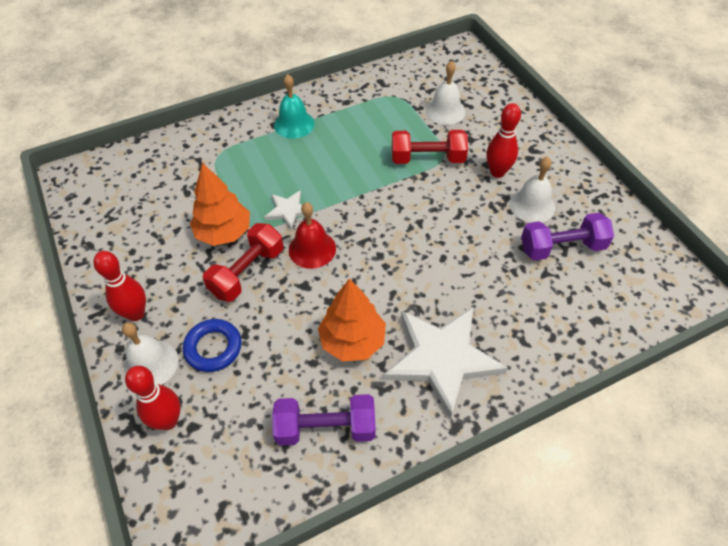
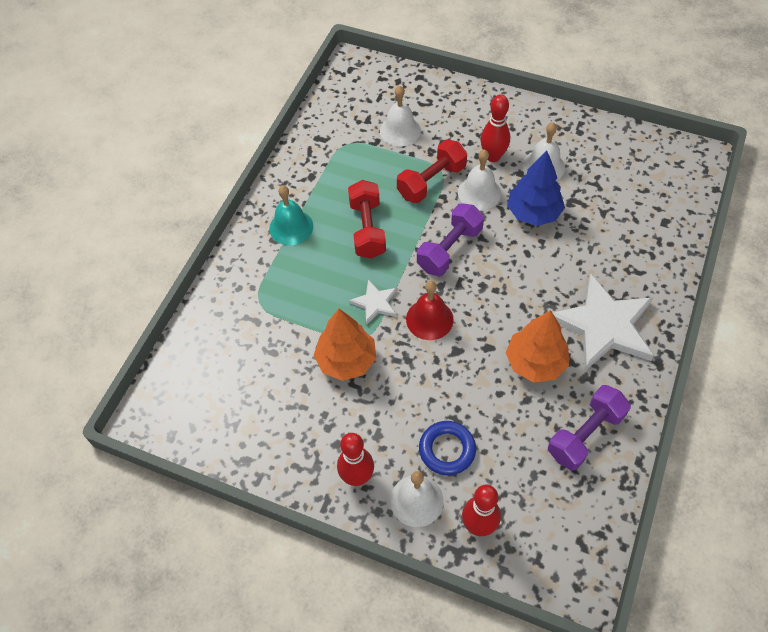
camera: 40 degrees left, 5 degrees up
(247, 272) = (403, 375): red dumbbell -> red dumbbell (367, 229)
(455, 190) = (479, 193): none -> white bell
(483, 233) = (533, 213): none -> blue tree
(562, 247) = (594, 185): purple dumbbell -> purple dumbbell (449, 249)

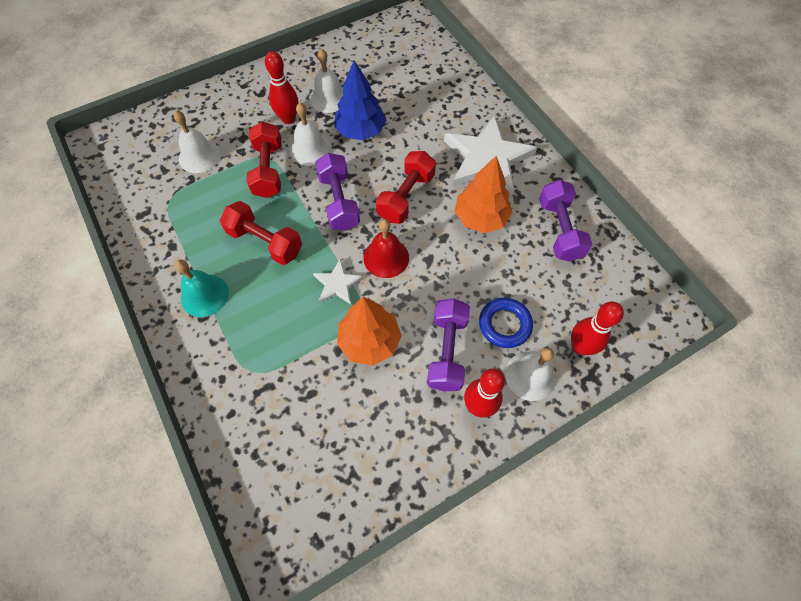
camera: 55 degrees left, 5 degrees up
(385, 421) = (447, 351): none -> purple dumbbell
(501, 292) = (406, 197): none -> red dumbbell

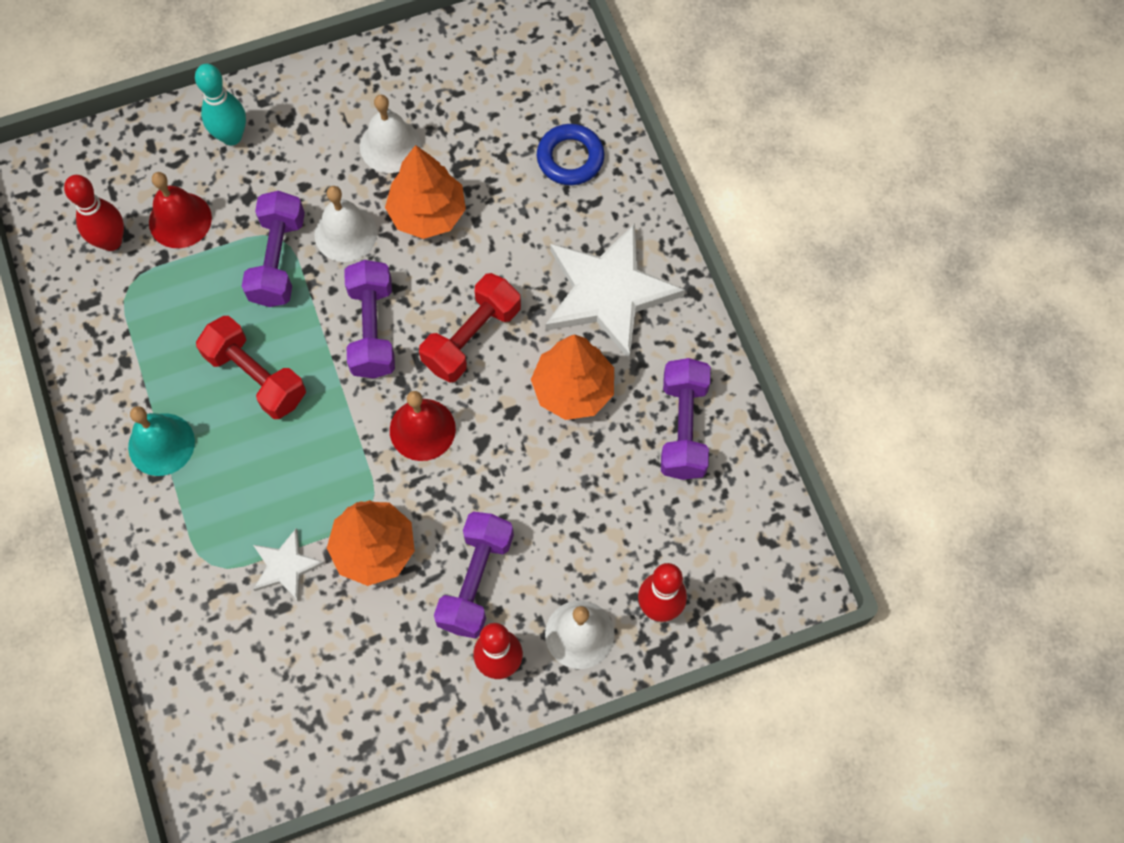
camera: 10 degrees right, 5 degrees up
(199, 156) = (180, 220): white bell -> red bell
(226, 106) = (231, 136): none -> turquoise bowling pin
(268, 170) = (278, 260): red dumbbell -> purple dumbbell
(288, 119) = (322, 174): red bowling pin -> red bowling pin (111, 241)
(337, 284) = (346, 458): white star -> white star (286, 566)
(360, 131) = (427, 213): blue tree -> orange tree
(504, 324) = (564, 557): blue ring -> blue ring (570, 158)

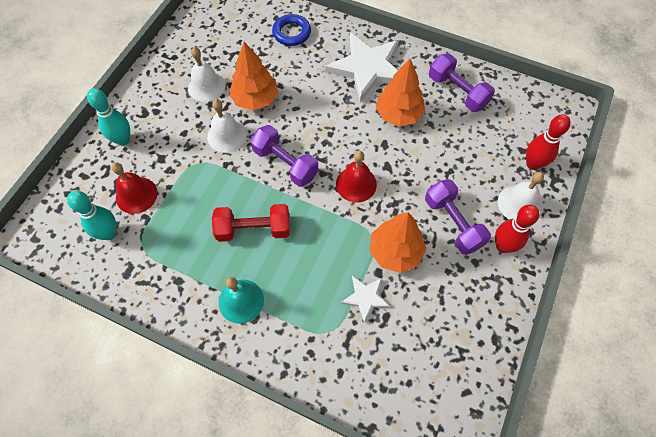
camera: 45 degrees left, 5 degrees down
(111, 241) = (109, 233): red bowling pin -> turquoise bowling pin
(278, 260) = (206, 172): purple dumbbell -> none
(472, 337) = (333, 130): red dumbbell -> none

